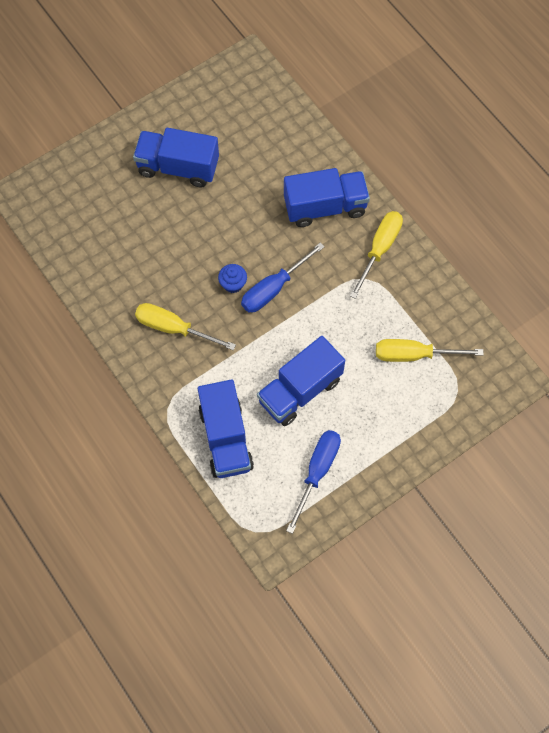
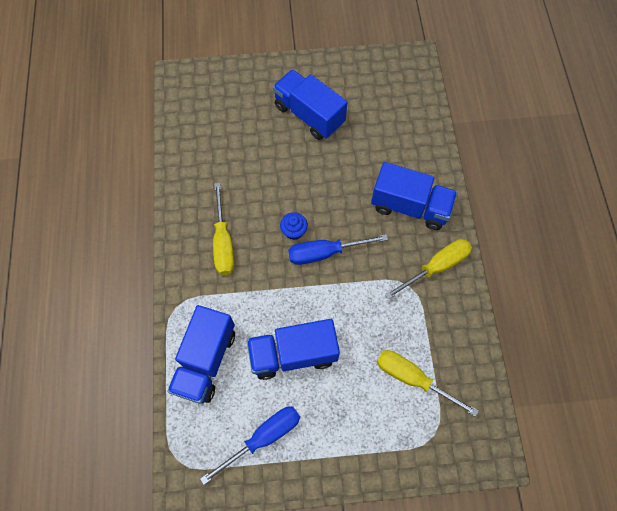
camera: 30 degrees right, 0 degrees up
(174, 328) = (223, 242): yellow screwdriver -> yellow screwdriver turned 150 degrees counterclockwise

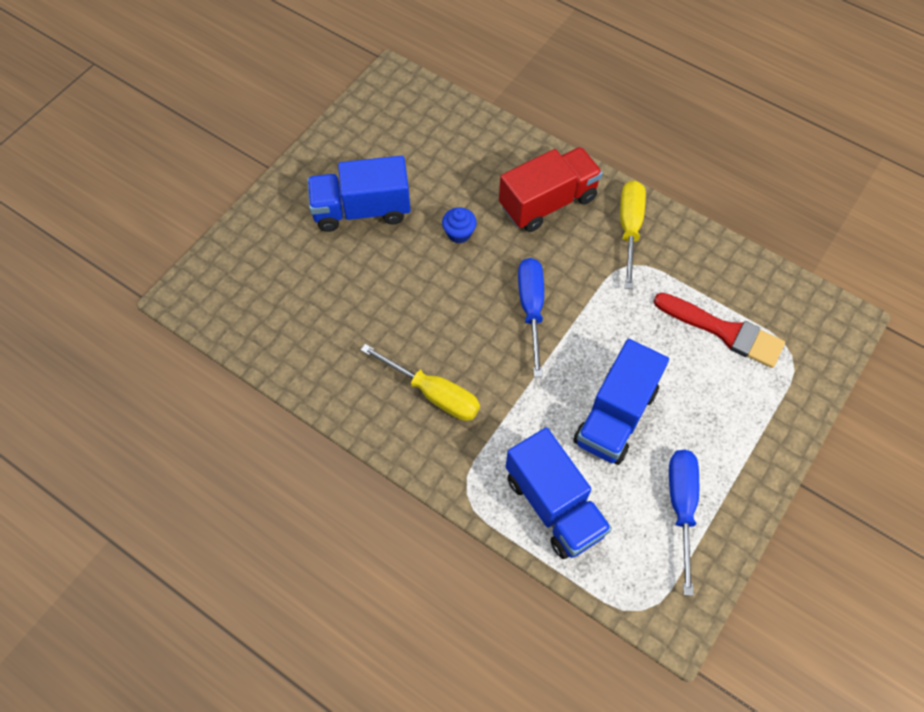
camera: 50 degrees left, 5 degrees down
(294, 231) = (481, 319): blue cupcake -> blue cupcake (459, 233)
(325, 253) = (531, 309): blue screwdriver -> blue screwdriver turned 150 degrees clockwise
(410, 206) = (548, 202): blue truck -> red truck
(412, 378) = (724, 331): yellow screwdriver -> red brush

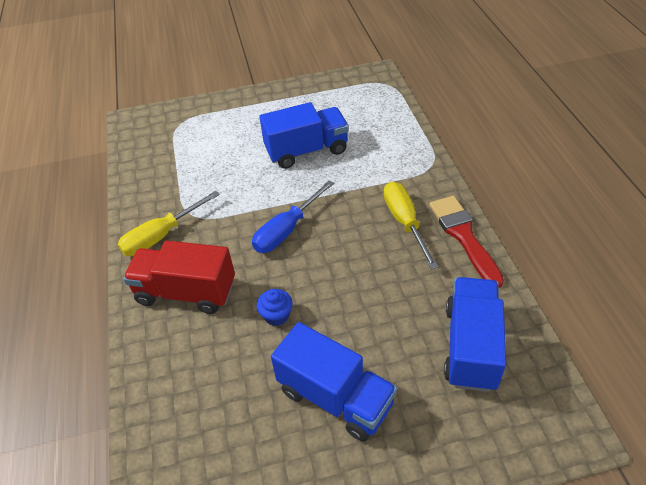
camera: 135 degrees left, 15 degrees down
(554, 505) = (386, 135): blue truck -> blue truck (470, 346)
(681, 507) = (321, 103): blue screwdriver -> none
(724, 331) = (195, 151): red brush -> red brush (463, 236)

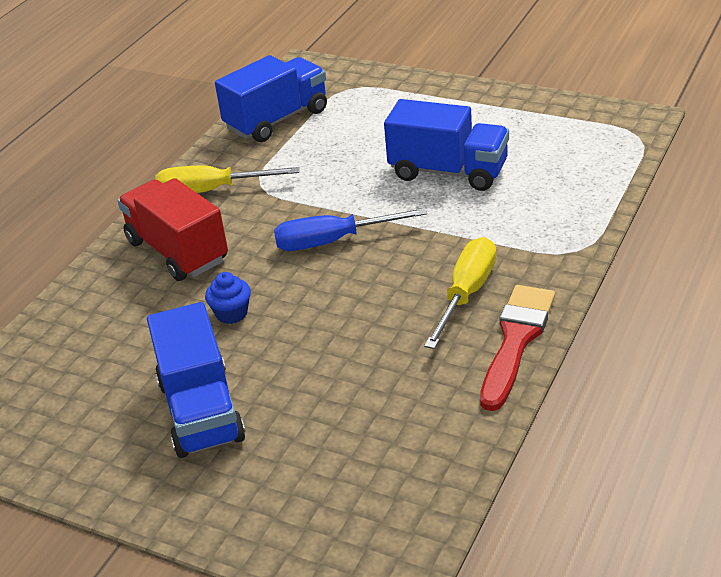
camera: 40 degrees right, 10 degrees down
(470, 346) = (383, 445): blue truck -> blue truck (277, 120)

